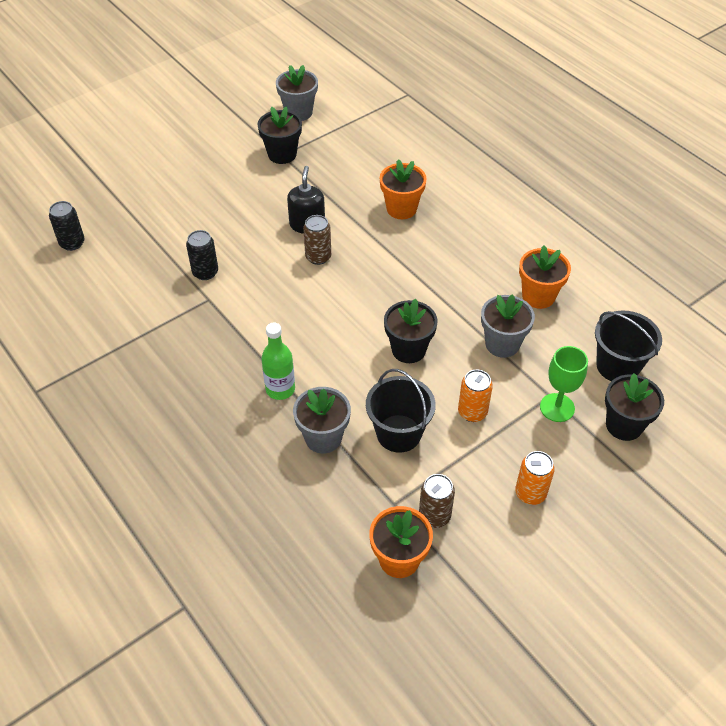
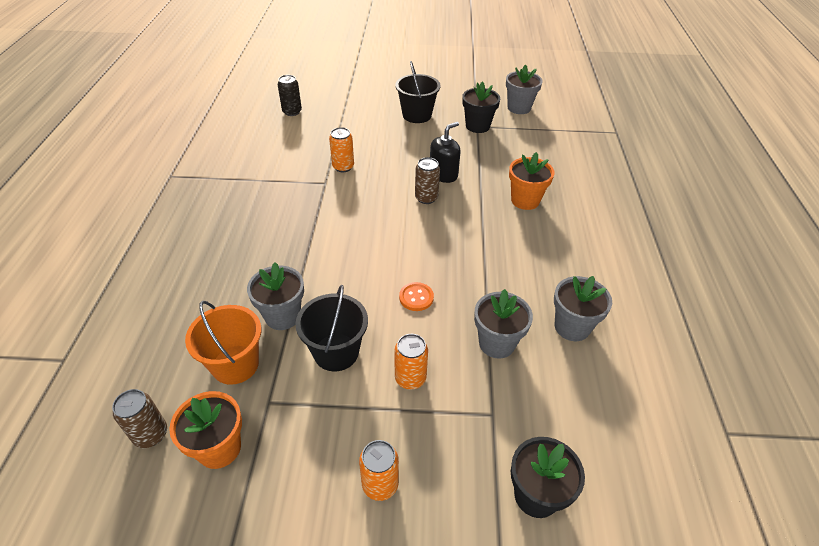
camera: 40 degrees right, 5 degrees down
(205, 272) = (343, 167): black can -> orange can
(280, 389) = (297, 264): green bottle -> none
(334, 499) = (235, 364): none -> orange bucket
(408, 349) = (416, 297): black flower pot -> orange button
(434, 516) = (284, 437): brown can -> brown can (151, 434)
(538, 296) = (572, 327): orange flower pot -> grey flower pot
(557, 407) = (487, 429): green goblet -> none
(617, 366) = (587, 436): black bucket -> black bucket (417, 115)

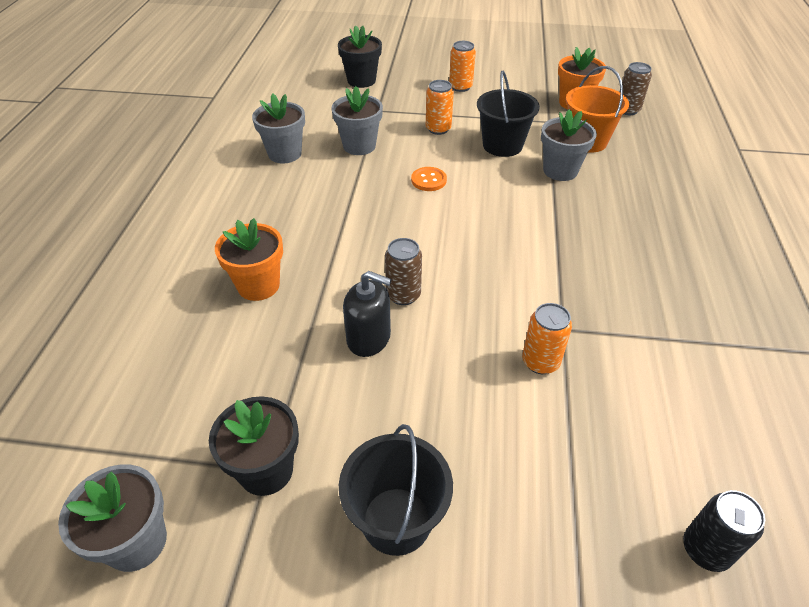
camera: 175 degrees left, 0 degrees up
(443, 174) = (369, 338): black soap dispenser -> black soap dispenser turned 120 degrees counterclockwise

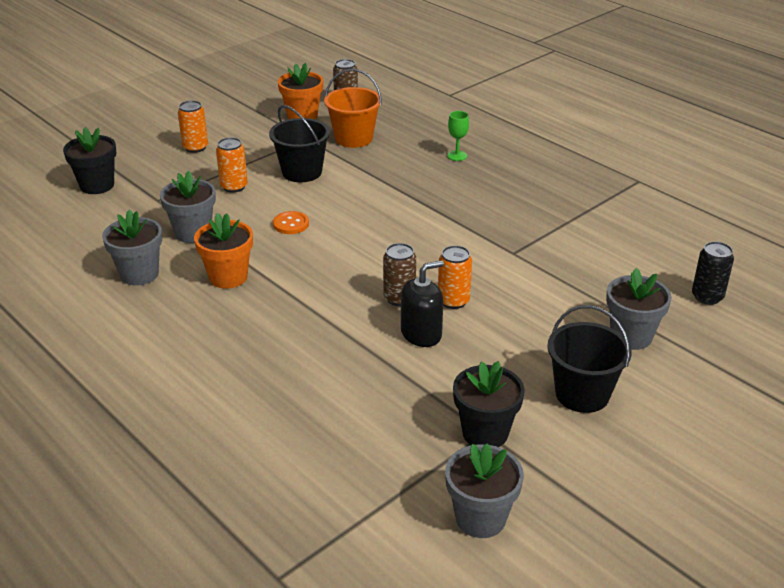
camera: 50 degrees left, 10 degrees down
(258, 285) = (295, 361): orange flower pot -> orange flower pot (228, 277)
(540, 362) = (528, 276): orange can -> orange can (453, 301)
(560, 171) = (368, 167): grey flower pot -> grey flower pot (631, 336)
(656, 206) = (457, 156): none -> green goblet

